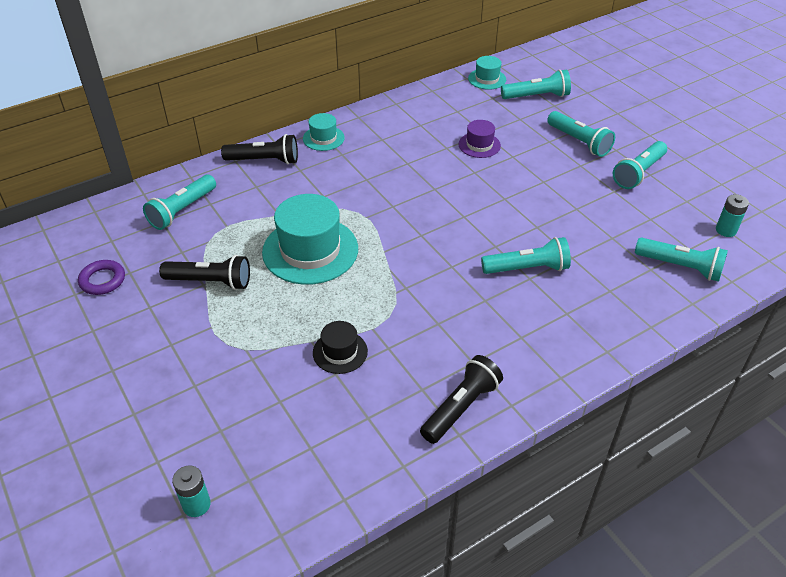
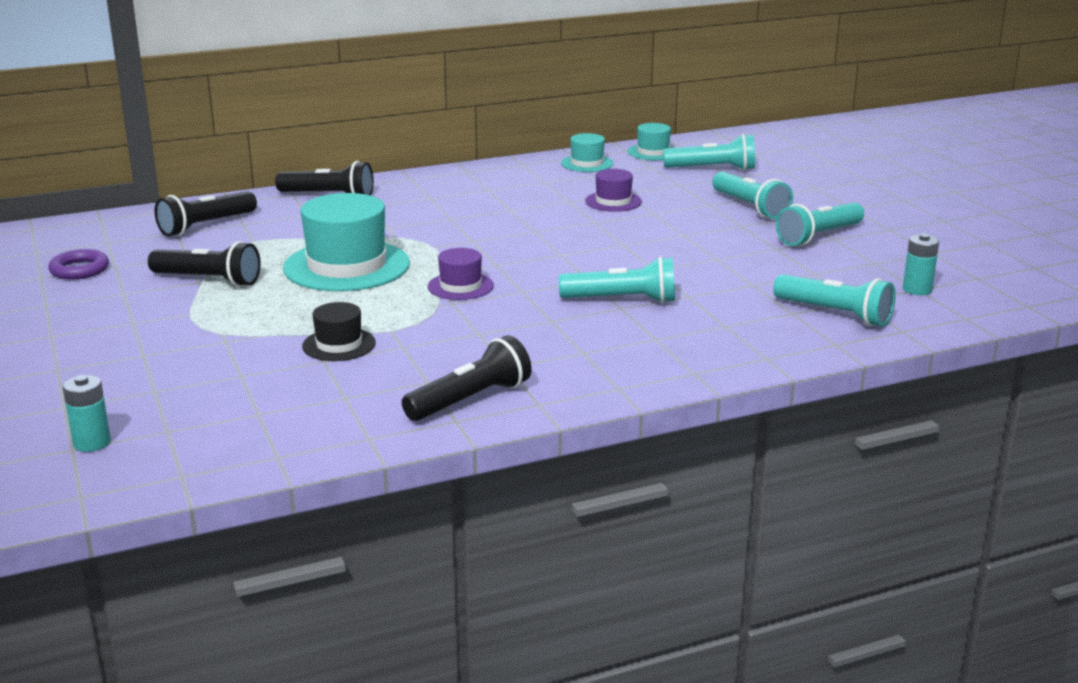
camera: 10 degrees right, 20 degrees down
(182, 210) = (206, 226): turquoise flashlight -> black flashlight
(323, 138) = (413, 184): turquoise hat -> turquoise hat (587, 163)
(404, 266) = (460, 286): none -> purple hat

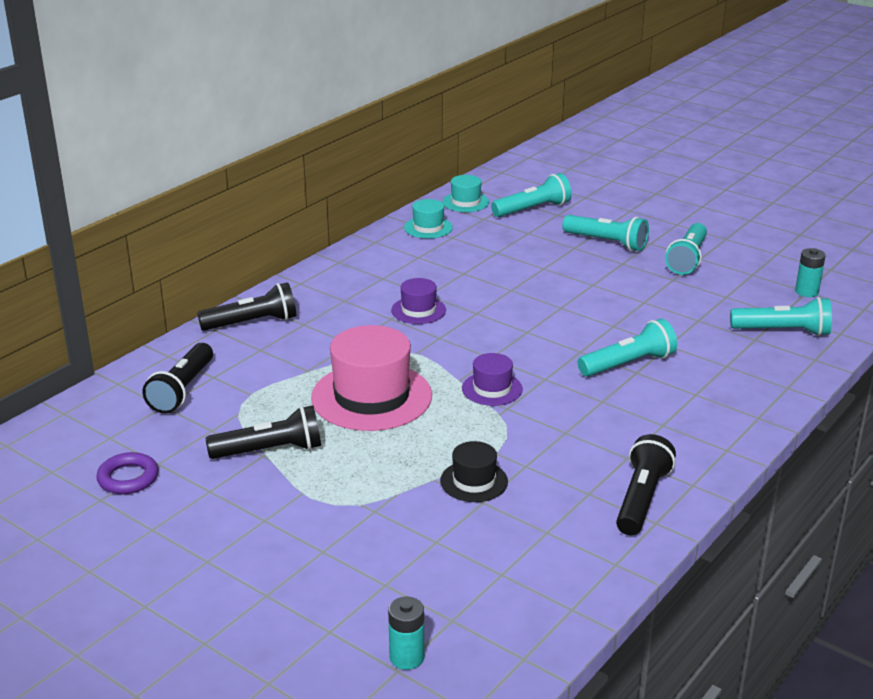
camera: 30 degrees left, 5 degrees up
(346, 266) = (371, 397): turquoise hat -> pink hat
(613, 201) = (499, 264): purple hat -> purple hat (418, 310)

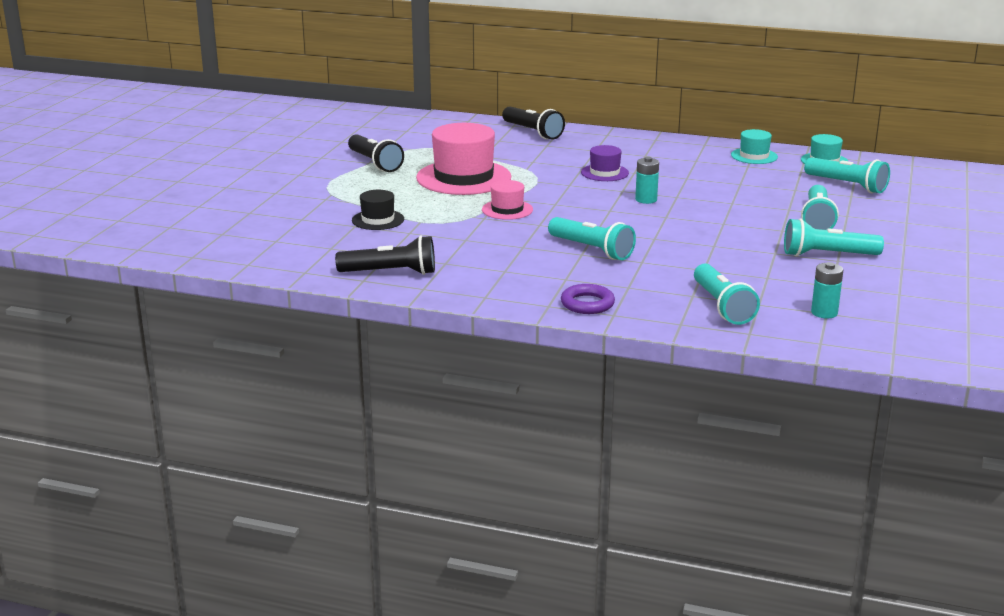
camera: 70 degrees right, 5 degrees down
(128, 478) = (321, 138): purple ring -> purple ring (587, 304)
(182, 390) = (428, 131): black flashlight -> none
(407, 657) = (181, 227): turquoise battery -> turquoise battery (646, 200)
(492, 389) = (507, 210): purple hat -> pink hat

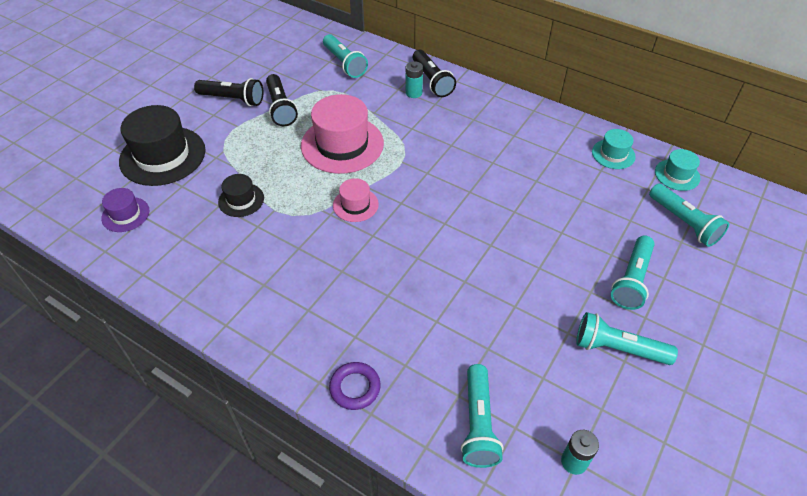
camera: 15 degrees right, 25 degrees up
(262, 204) = (162, 156): none -> black hat
(391, 272) = (211, 291): black flashlight -> black flashlight (233, 99)
(592, 250) = (400, 290): turquoise flashlight -> turquoise flashlight (344, 63)
(604, 173) = (466, 158): purple hat -> purple hat (125, 214)
(646, 200) = (484, 211): turquoise battery -> turquoise battery (413, 93)

